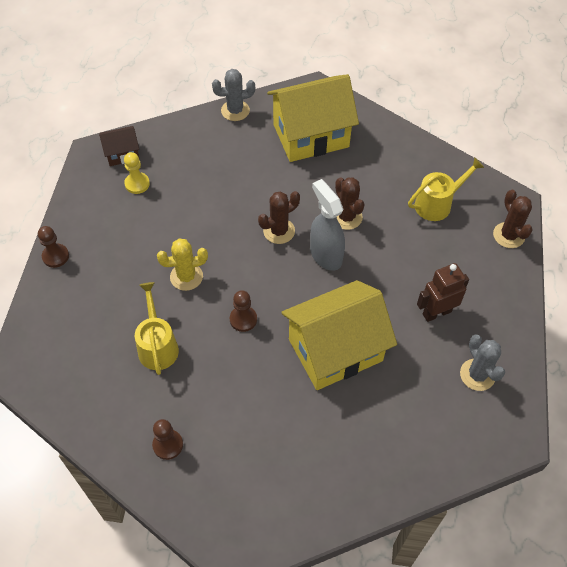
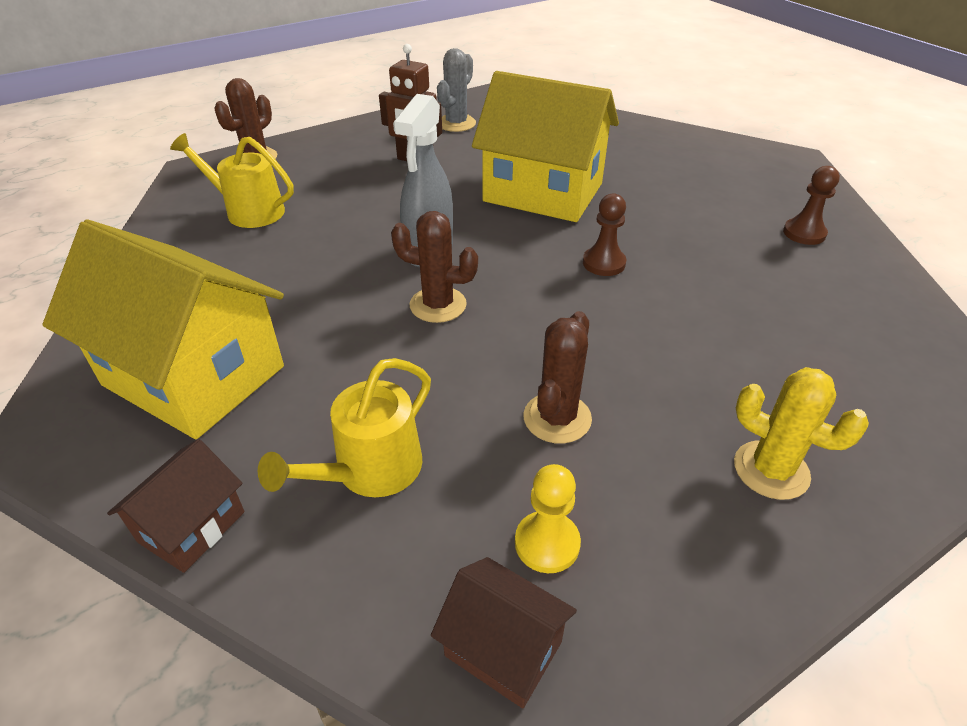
camera: 130 degrees left, 15 degrees down
(55, 256) = (833, 532): brown pawn -> none
(157, 346) = (741, 305): yellow watering can -> yellow watering can (370, 470)
(186, 277) = (623, 344): yellow cactus -> yellow cactus (771, 470)
(235, 111) = (192, 527): grey cactus -> brown house
(346, 217) = (345, 263): brown cactus -> brown cactus (557, 418)

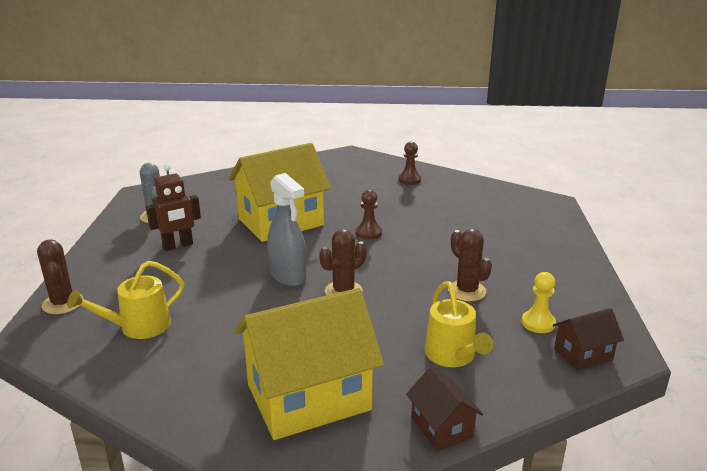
camera: 55 degrees left, 15 degrees down
(771, 470) = (541, 257): yellow cactus -> none

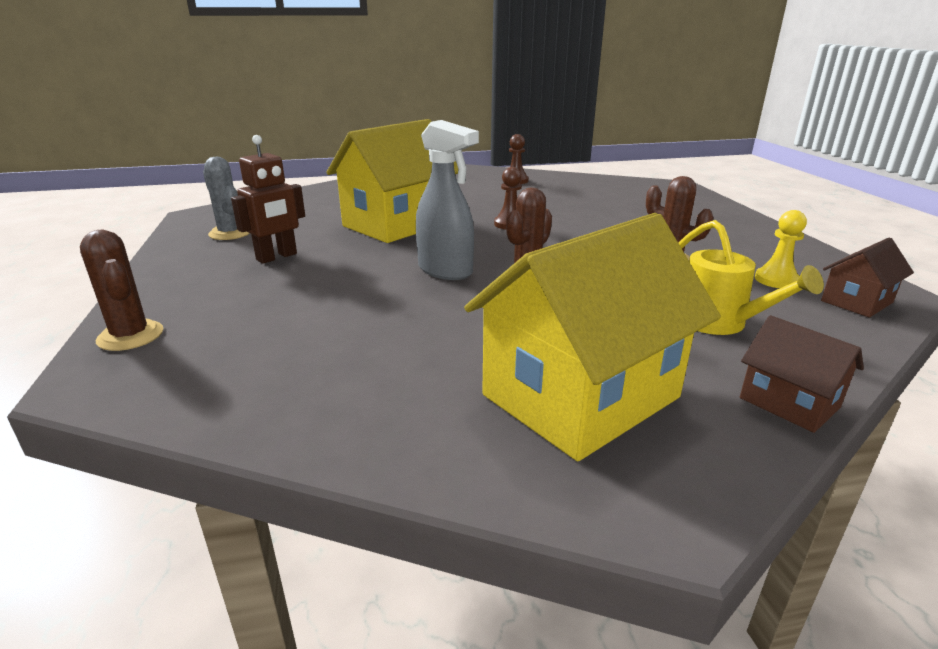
camera: 15 degrees left, 0 degrees up
(139, 327) = (268, 348): yellow watering can -> none

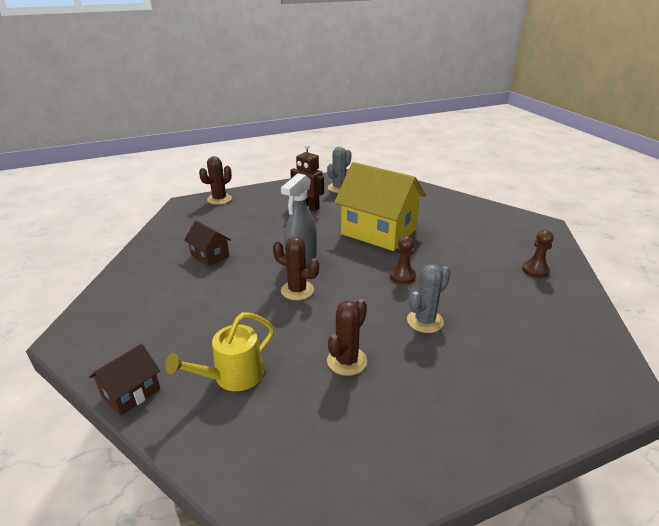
camera: 80 degrees right, 5 degrees up
(580, 396) = (154, 314): yellow house -> none
(596, 225) = (425, 321): none -> grey cactus
(776, 280) = (319, 429): yellow pawn -> none
(856, 301) = (278, 481): brown house -> brown house (210, 256)

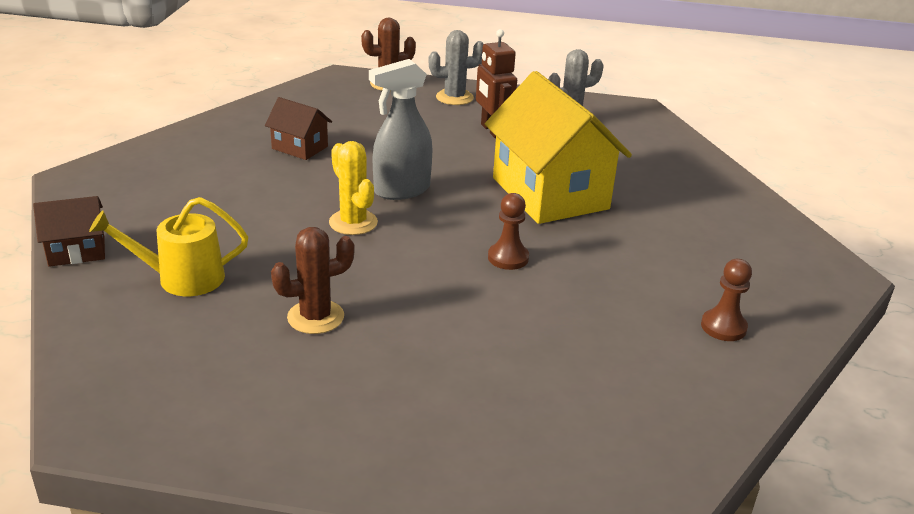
camera: 30 degrees right, 0 degrees up
(210, 256) = (300, 147): brown house -> brown house turned 45 degrees counterclockwise
(297, 290) = (353, 222): brown cactus -> yellow cactus
(425, 321) = (466, 318): grey cactus -> grey cactus (454, 97)

